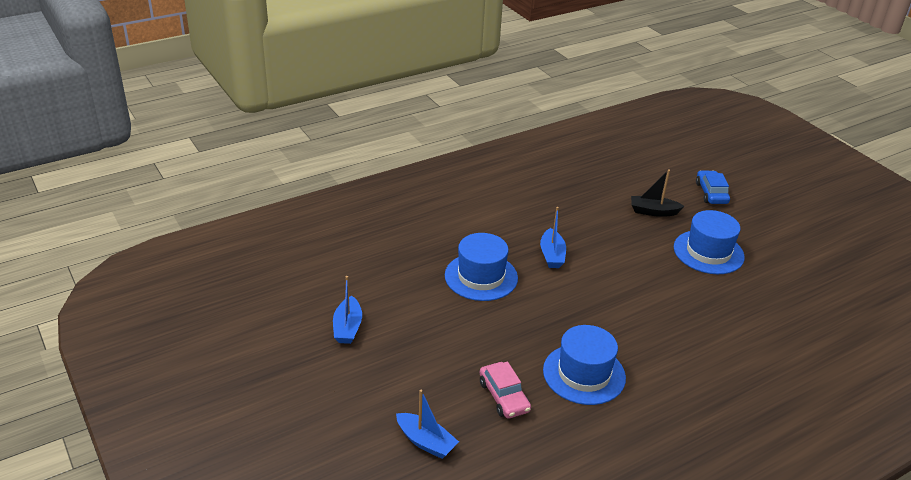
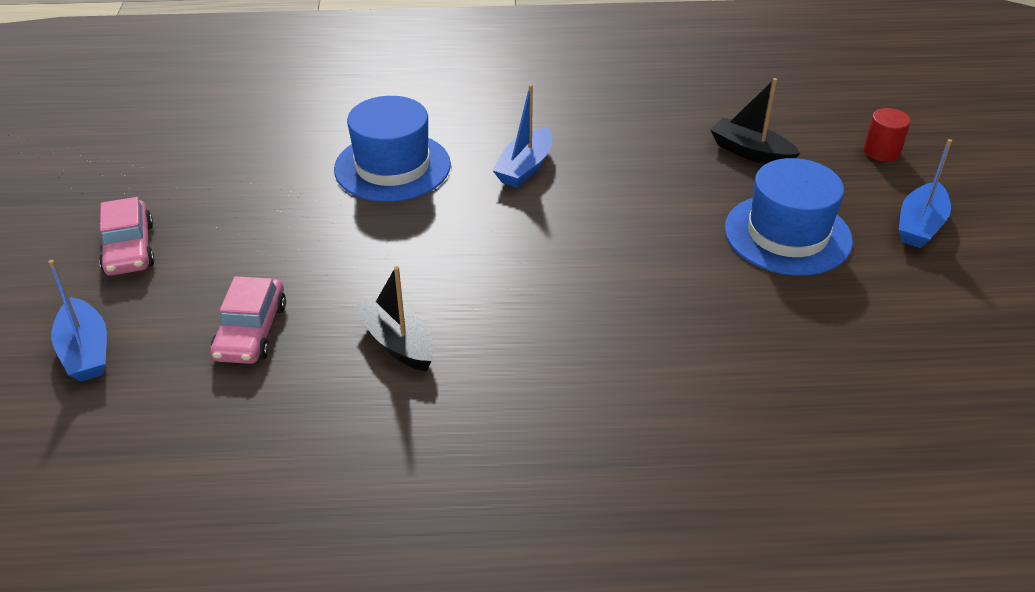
camera: 30 degrees right, 5 degrees up
(347, 327) = (154, 177): blue boat -> blue boat (920, 225)
(383, 375) = (129, 249): none -> pink car
(584, 374) = (398, 342): blue hat -> black boat
(711, 193) = (881, 152): blue car -> red cylinder

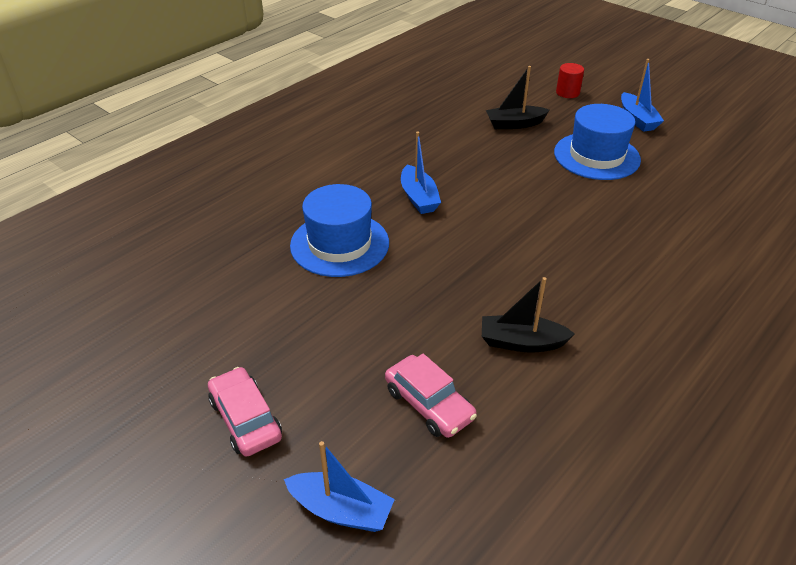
camera: 45 degrees left, 0 degrees up
(129, 249) = (245, 419): pink car -> pink car turned 150 degrees counterclockwise

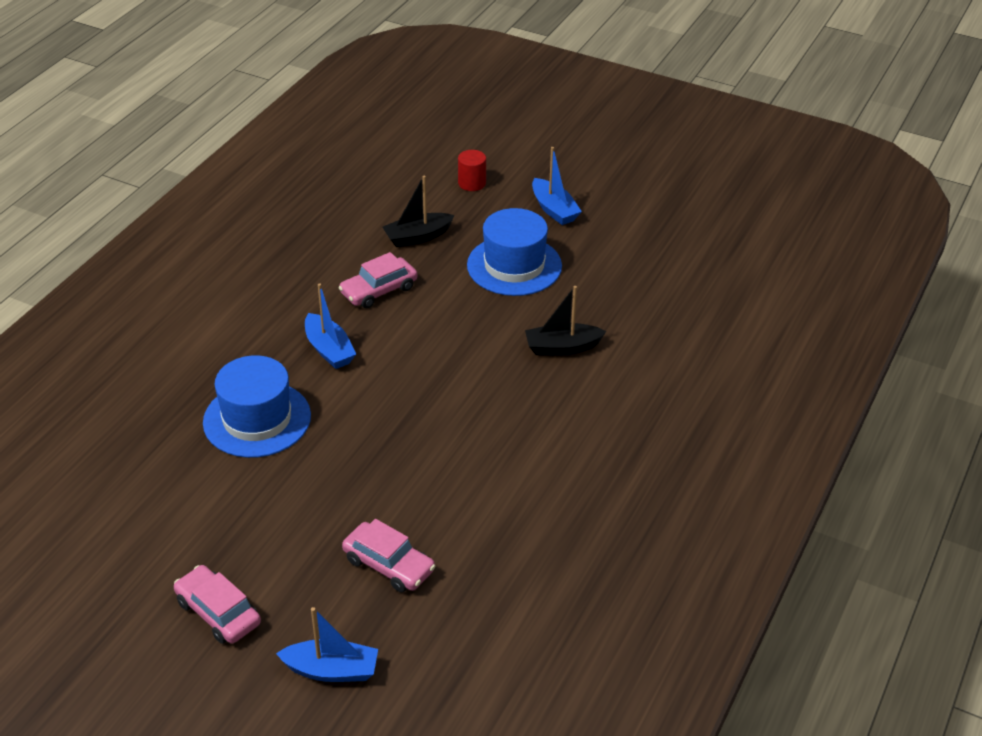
camera: 15 degrees left, 0 degrees up
(473, 158) = (379, 290): none -> pink car
(521, 342) = (465, 490): black boat -> black boat (562, 347)

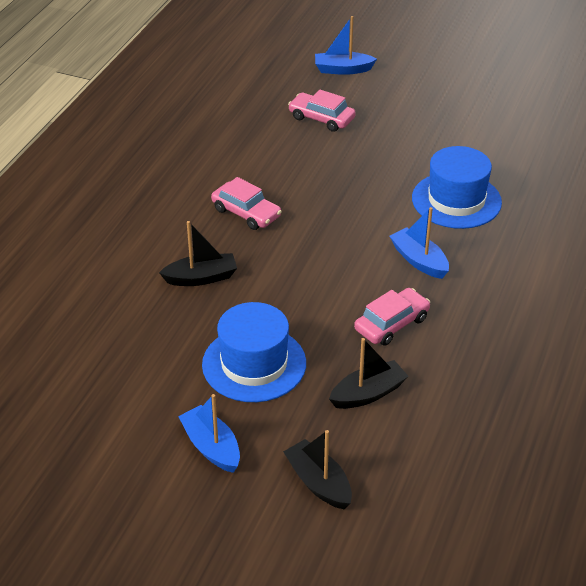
camera: 175 degrees right, 0 degrees up
(218, 612) = (425, 90): pink car -> pink car (246, 213)
(472, 183) = (318, 483): red cylinder -> black boat

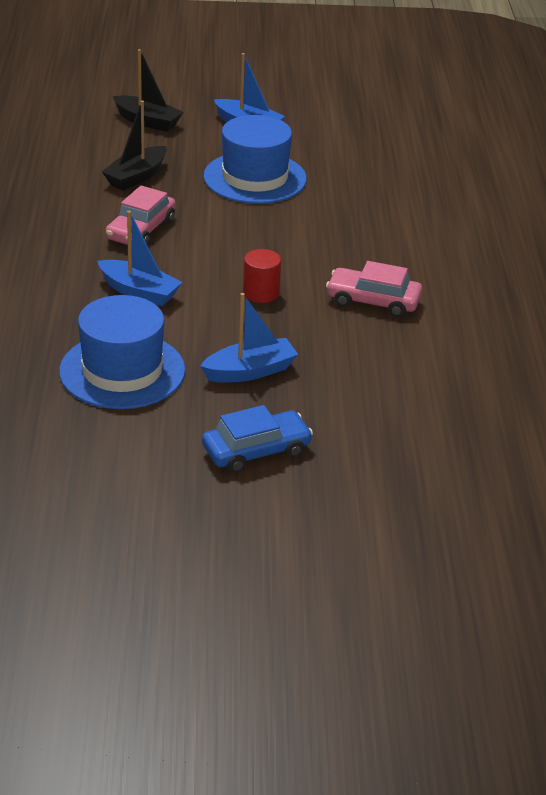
camera: 155 degrees right, 5 degrees down
(201, 278) = (364, 231): black boat -> none
(321, 118) = (378, 451): pink car -> none
(325, 238) = (261, 293): none -> red cylinder
(343, 69) = (410, 556): blue boat -> blue boat (250, 371)
(393, 133) = (256, 451): none -> blue car

